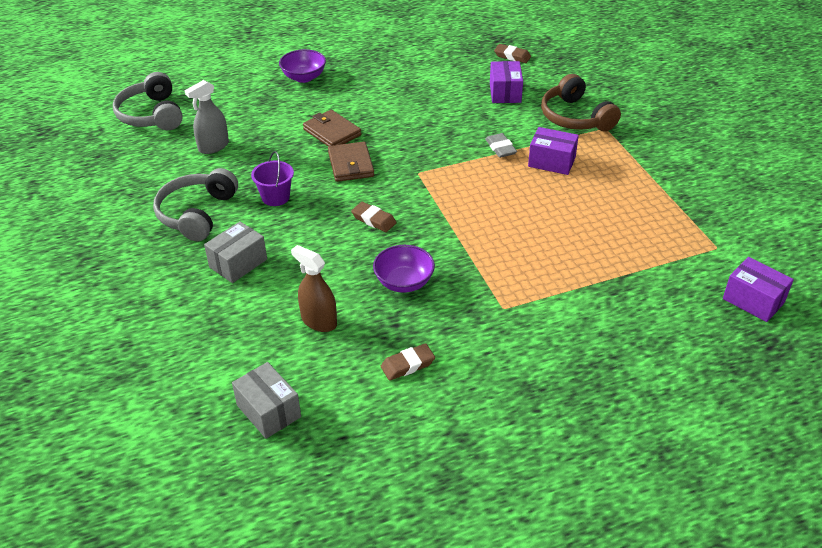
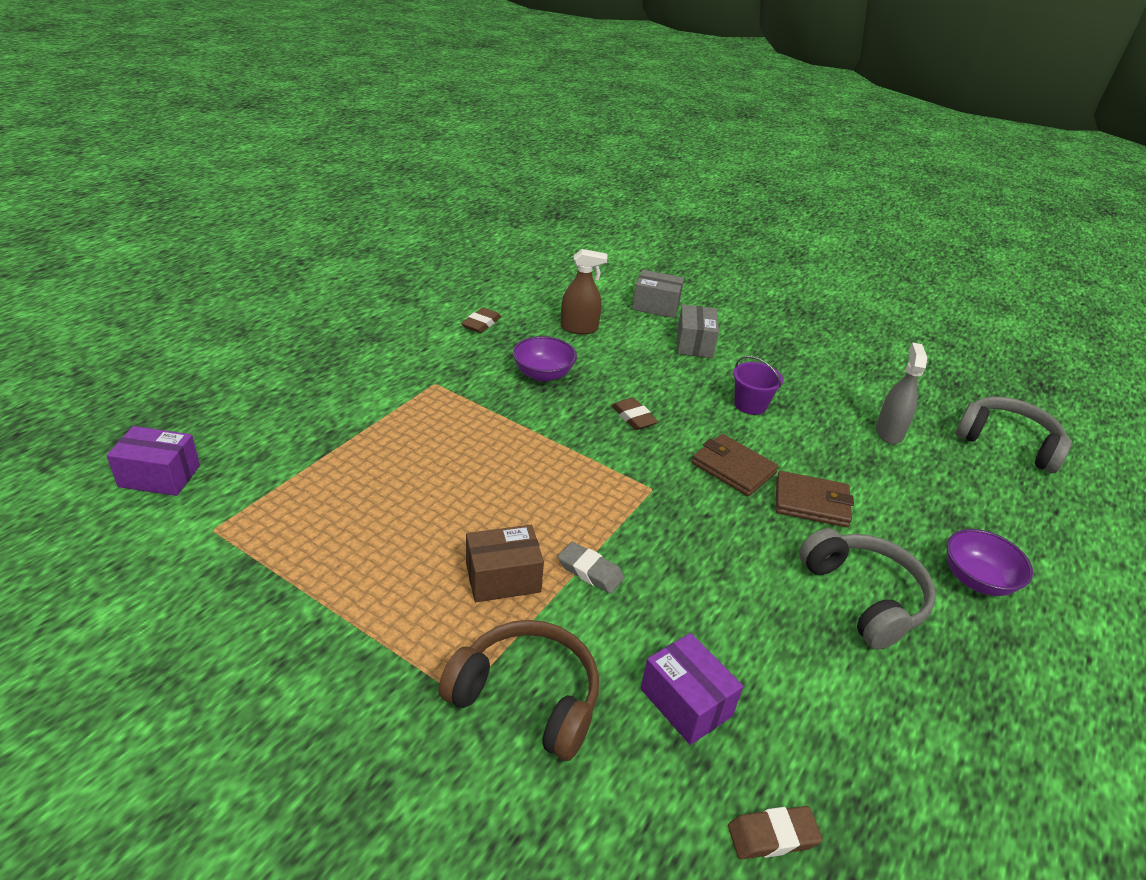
camera: 140 degrees right, 5 degrees down
(197, 214) = (787, 367): grey headphones -> grey headphones (864, 597)
(268, 411) = (549, 277): grey box -> grey box (656, 306)
(374, 220) = (633, 417): brown eraser -> brown eraser turned 60 degrees clockwise
(551, 162) = (503, 578): purple box -> brown box

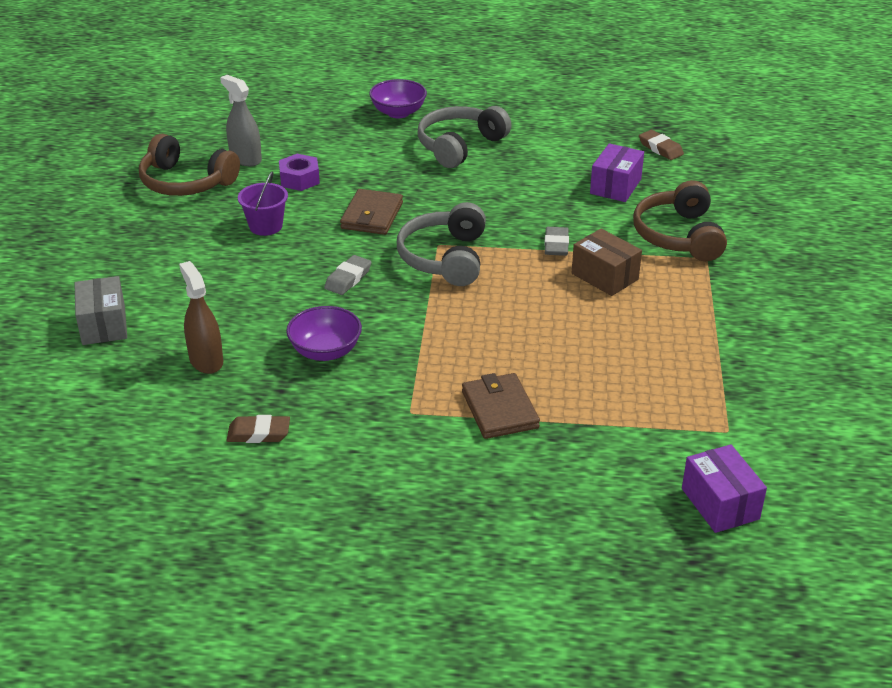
camera: 115 degrees left, 0 degrees up
(633, 417) = (348, 279): brown eraser -> grey eraser
(694, 344) = (174, 279): grey box -> none
(811, 502) = (380, 177): brown wallet -> brown wallet (499, 410)
(831, 450) = (299, 179): none -> purple nut
(854, 389) = (186, 182): none -> brown headphones
(889, 432) = (245, 159): grey spray bottle -> grey spray bottle turned 60 degrees clockwise
(1007, 443) = (211, 111): grey headphones -> grey headphones (445, 258)

